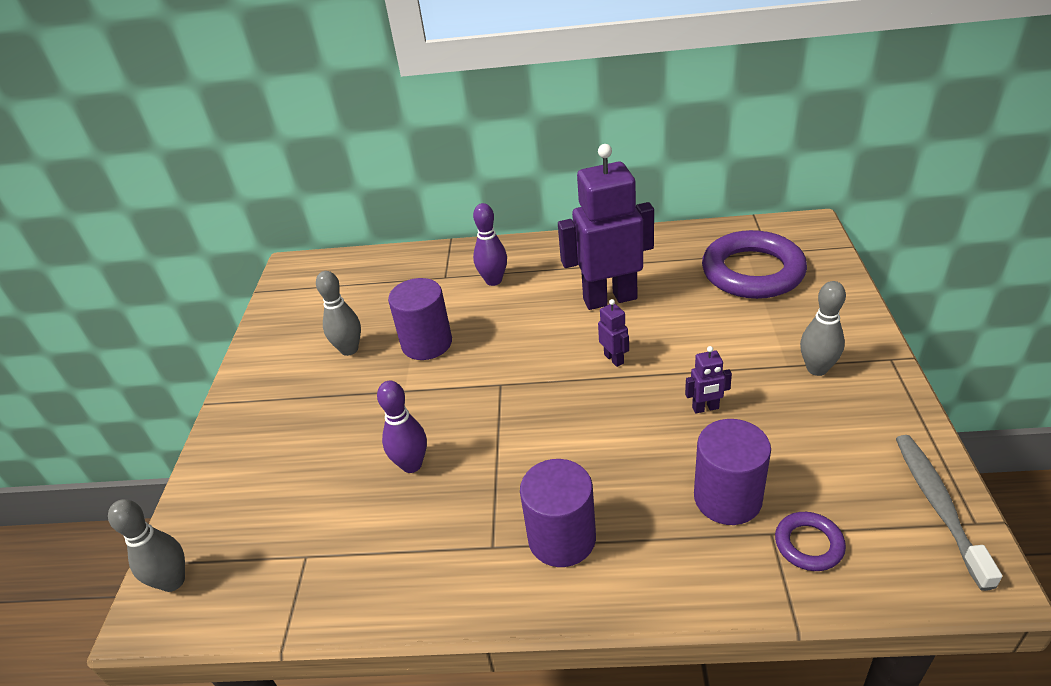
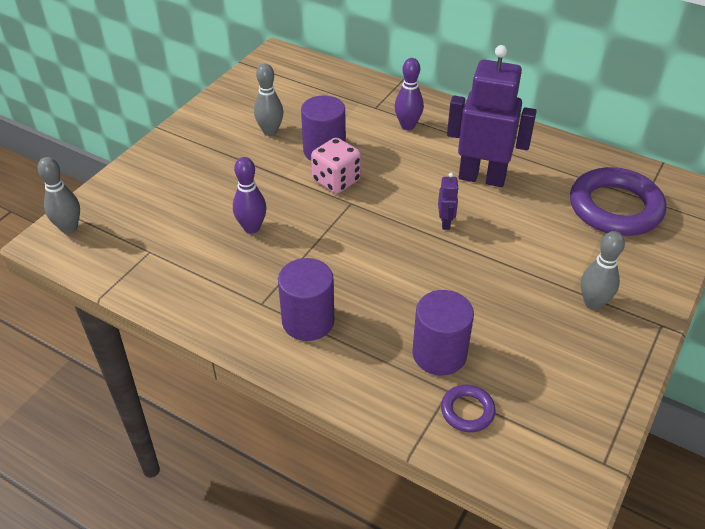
camera: 25 degrees right, 5 degrees up
(465, 368) = (336, 181): none -> pink dice
(705, 408) = (480, 289): purple robot -> none
(938, 506) = (587, 438): grey toothbrush -> none

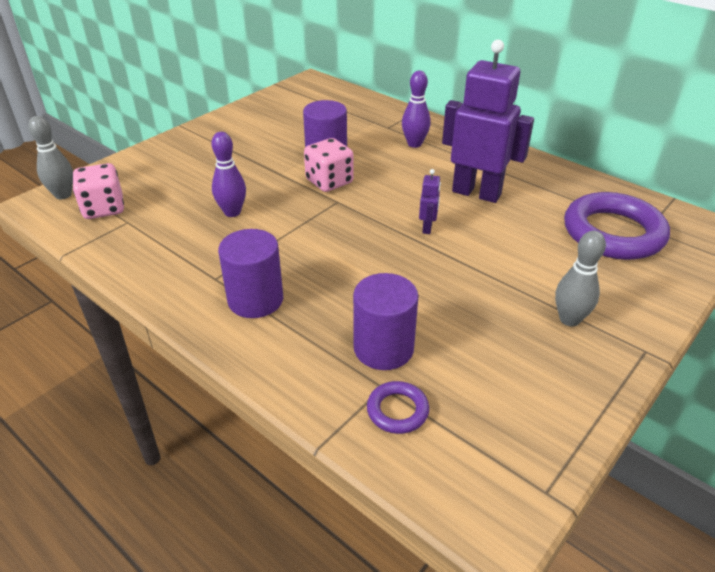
camera: 10 degrees right, 5 degrees down
(119, 239) = (104, 208): none -> pink dice
(270, 131) = (281, 137): grey bowling pin -> none

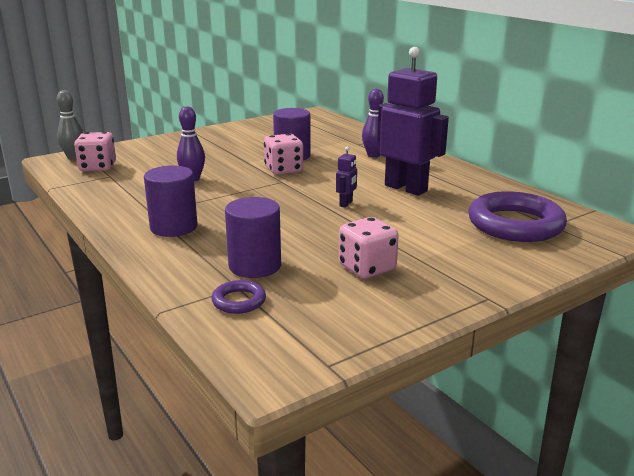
camera: 15 degrees right, 15 degrees down
(504, 328) = (367, 268): none -> pink dice
(569, 319) = (431, 270): grey bowling pin -> none

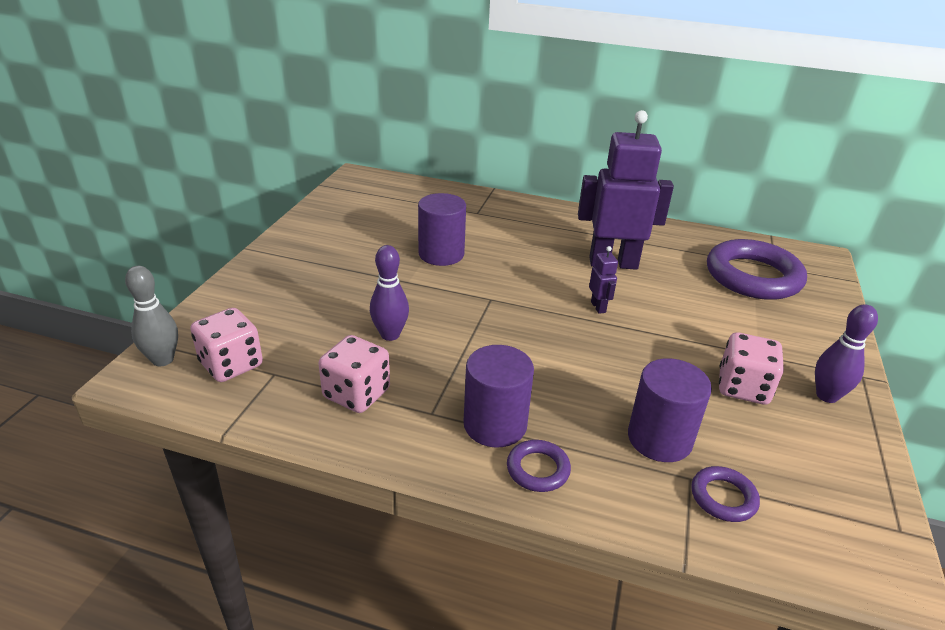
camera: 40 degrees left, 10 degrees up
(159, 250) = (538, 469): none -> purple ring
(283, 170) = (466, 280): pink dice -> pink dice (356, 394)
(373, 155) = (517, 225): purple bowling pin -> purple bowling pin (826, 396)

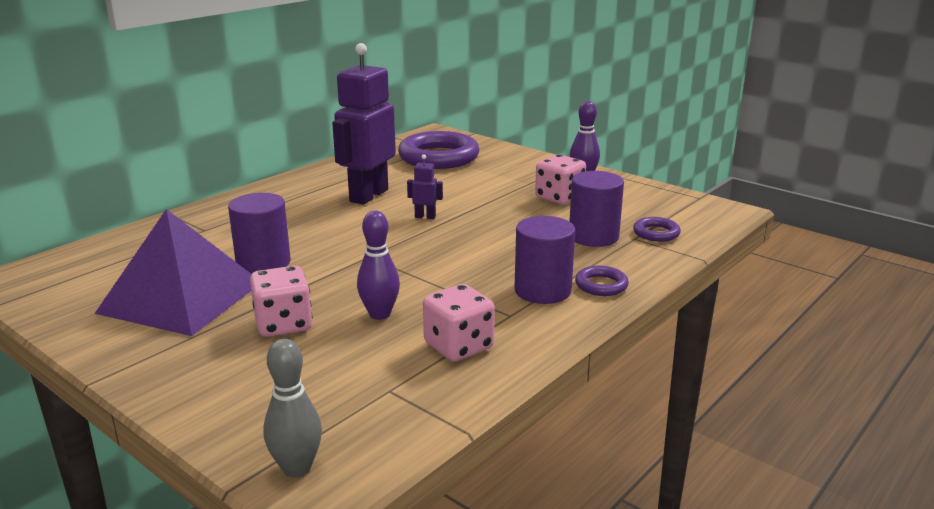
camera: 65 degrees left, 10 degrees down
(231, 364) = (350, 416): pink dice -> pink dice (283, 324)
(368, 239) = (181, 297): none -> purple pyramid

